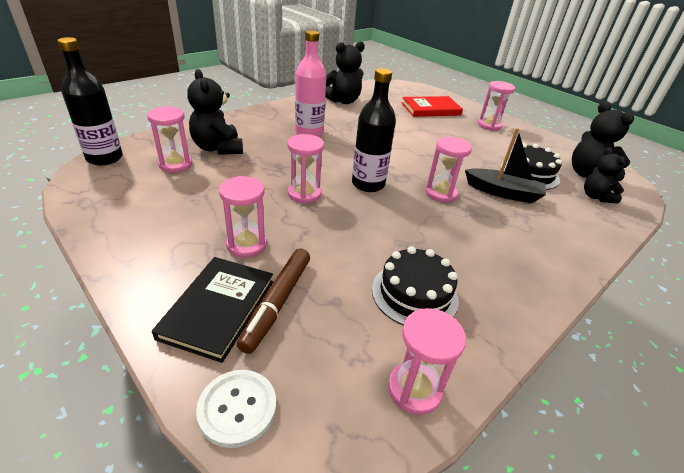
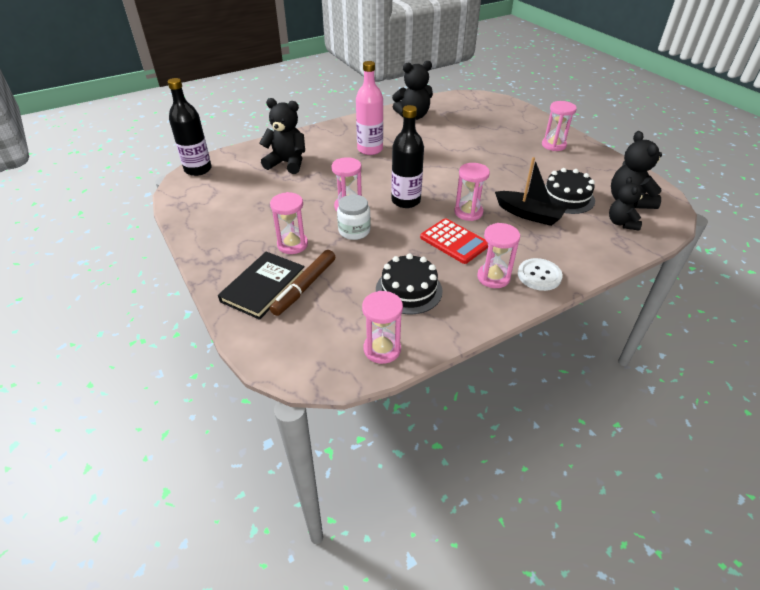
camera: 15 degrees right, 5 degrees up
(175, 164) = (251, 177): pink hourglass -> pink hourglass (493, 277)
(218, 148) = (287, 163): black teddy bear -> black teddy bear turned 120 degrees clockwise
(237, 408) = (264, 345): white button -> white button (539, 275)
(320, 222) = (354, 231): none -> white jar
(431, 109) = (500, 126): red book -> none
(441, 227) = (454, 241): none -> red calculator

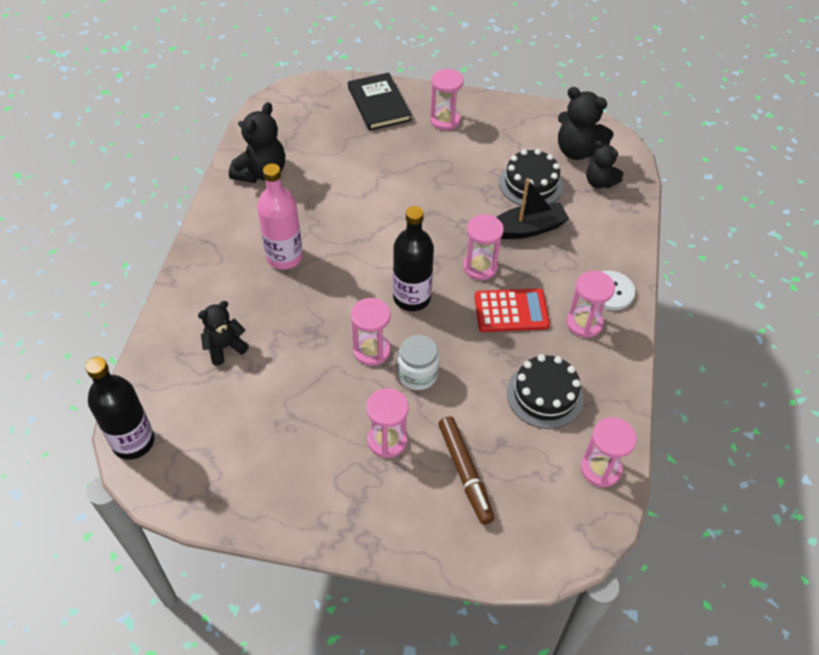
camera: 50 degrees left, 10 degrees up
(263, 287) = (432, 508): black book -> black book (379, 104)
(287, 163) = (224, 347): black teddy bear -> black teddy bear, size x0.65

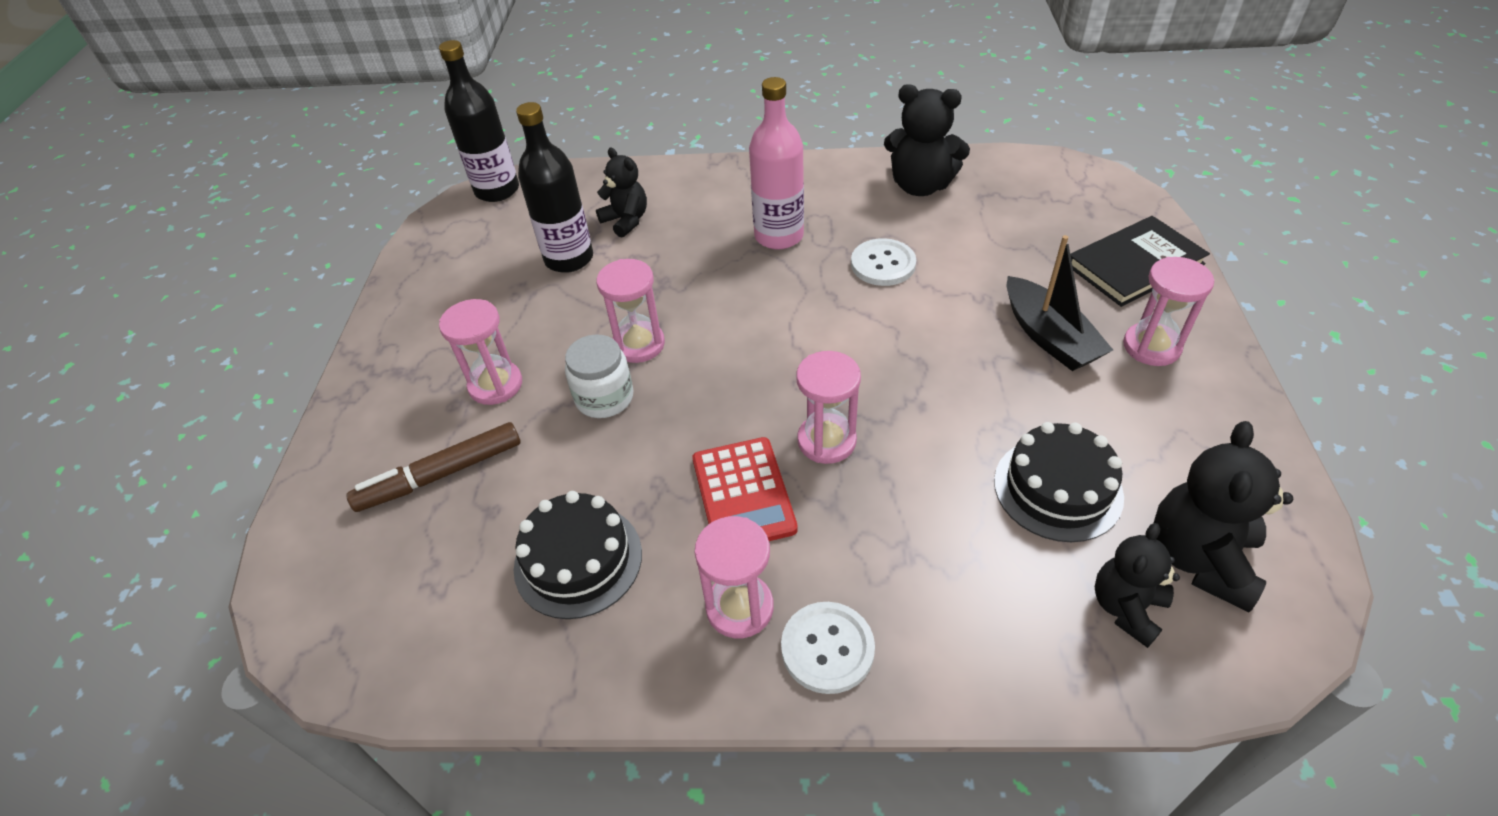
camera: 85 degrees right, 5 degrees down
(336, 210) = (883, 264): none -> white button
(412, 298) = (740, 369): black bottle -> black bottle (569, 259)
(527, 229) = (938, 495): black boat -> black boat (1049, 336)
(600, 469) = (436, 656): pink hourglass -> none

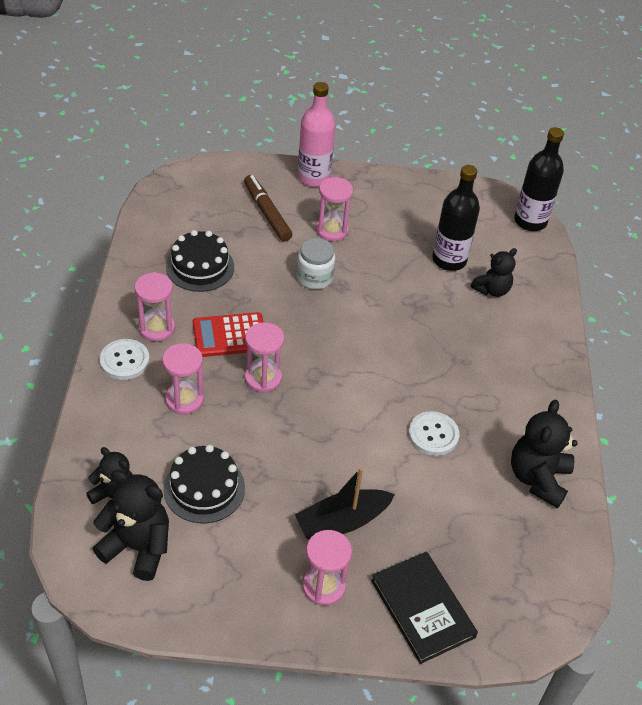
camera: 85 degrees right, 0 degrees up
(638, 344) = (359, 294): pink hourglass -> pink hourglass (184, 399)
(779, 236) = (470, 375): pink bottle -> pink bottle (313, 177)

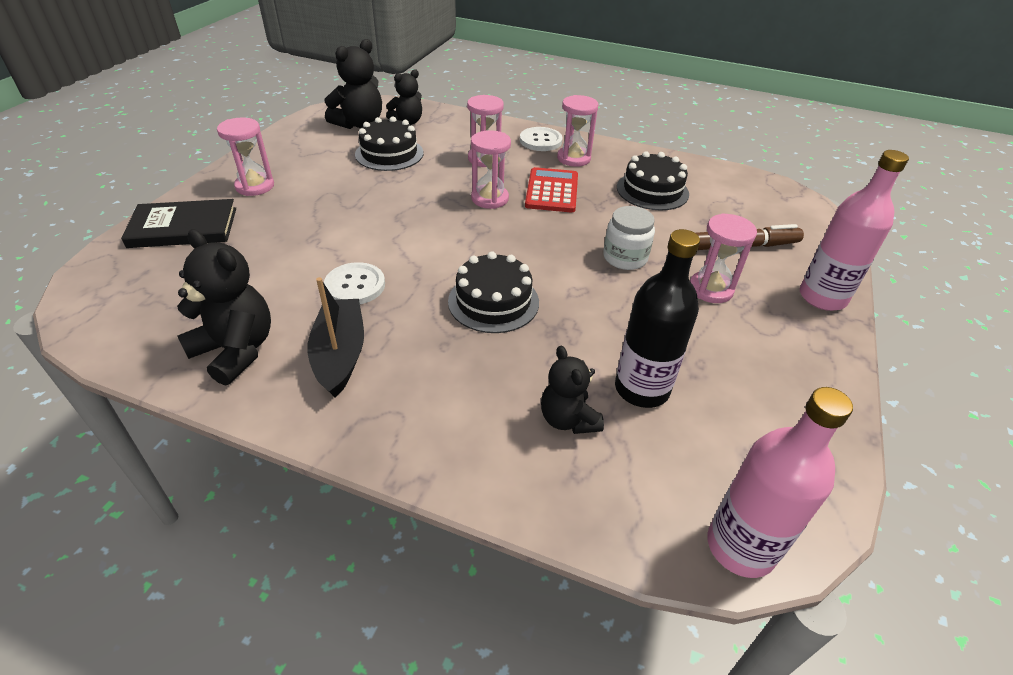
camera: 110 degrees right, 5 degrees down
(342, 522) = (303, 207): black boat -> black boat (340, 355)
(407, 345) = (493, 301): none -> black cake
(530, 221) = (740, 546): black bottle -> pink bottle

